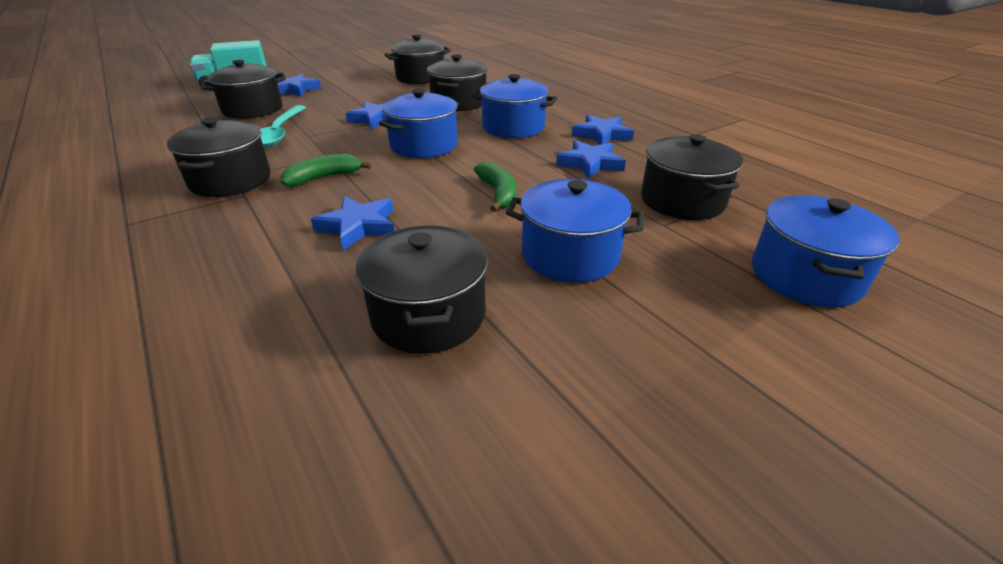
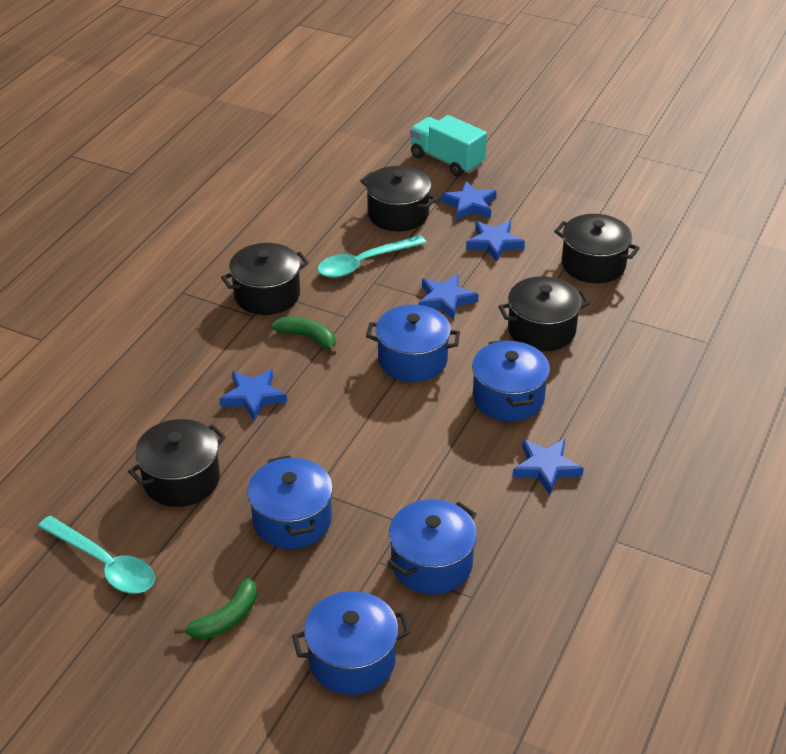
camera: 60 degrees right, 5 degrees up
(498, 193) = (357, 446): green banana -> green banana (225, 619)
(531, 453) = (104, 564): none -> turquoise spoon
(590, 163) = (464, 482): blue star -> blue star (494, 243)
(682, 201) = (431, 564): black pot -> blue pot

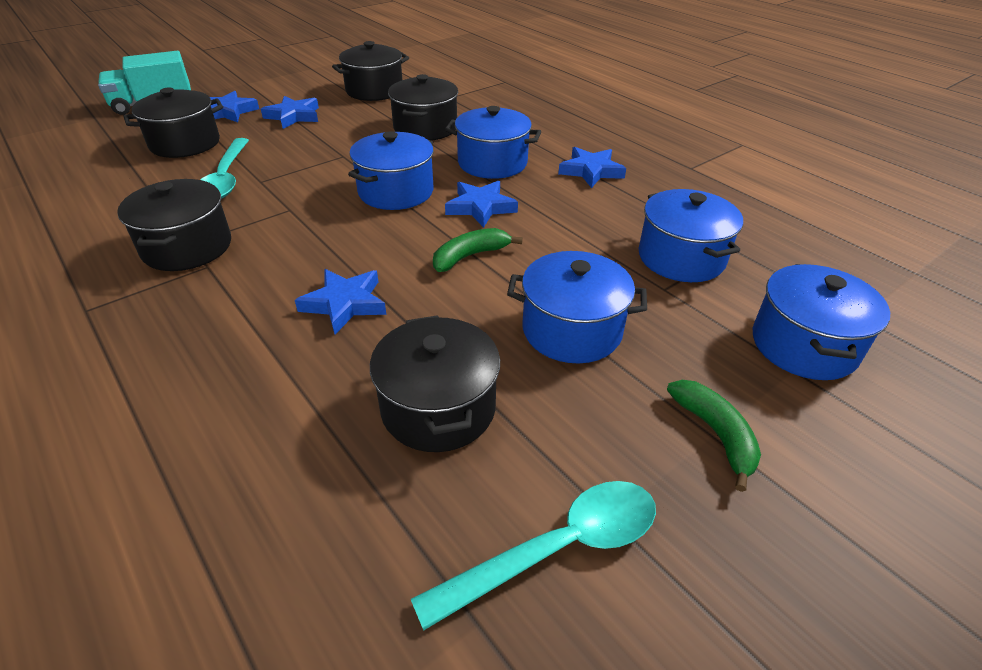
camera: 65 degrees left, 0 degrees up
(308, 338) = (292, 240): green banana -> green banana (470, 256)
(445, 300) = (335, 155): blue star -> blue star (480, 207)

